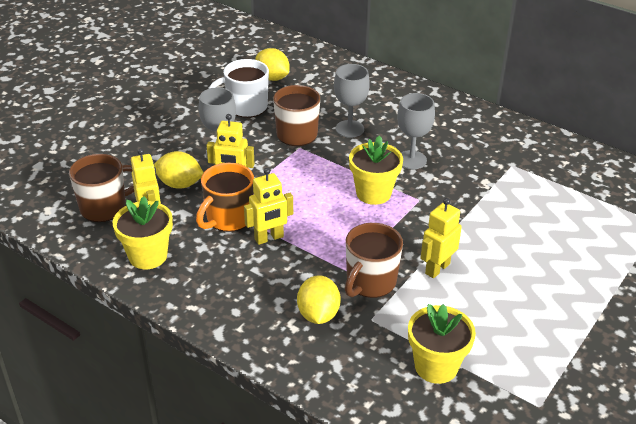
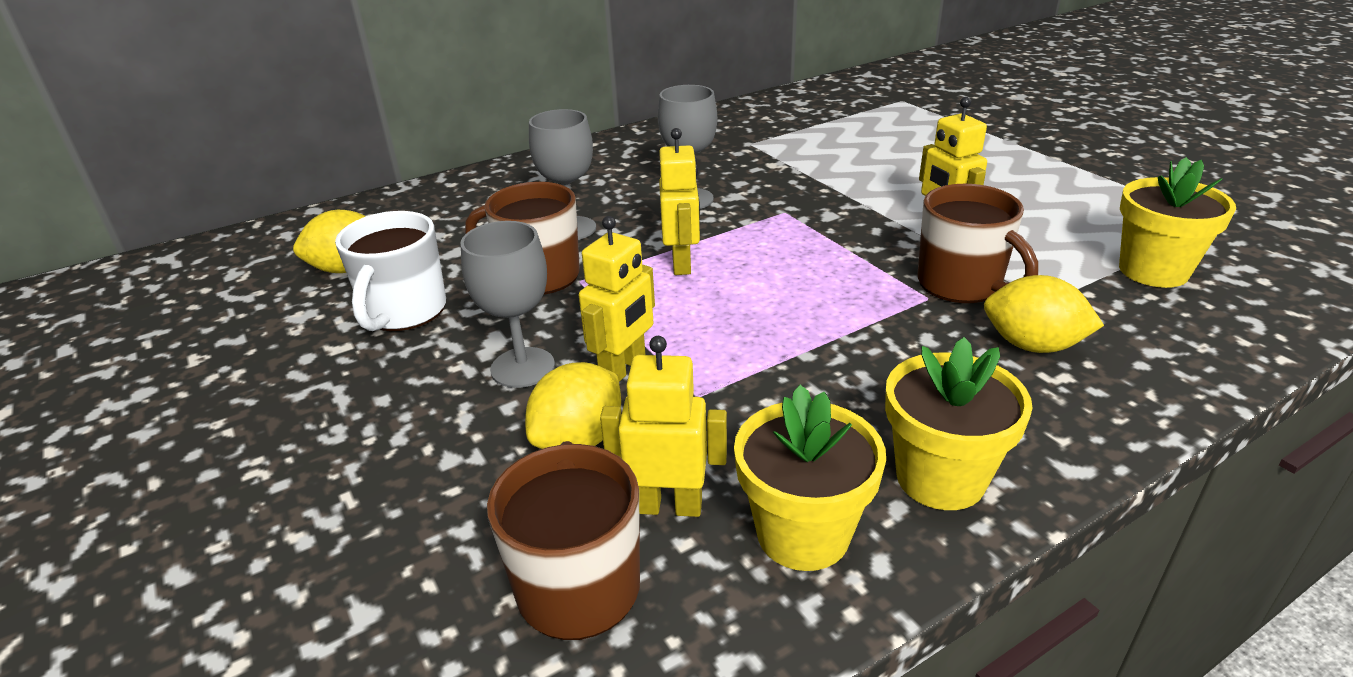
camera: 65 degrees left, 5 degrees down
(228, 218) = (732, 394): orange mug -> none
(269, 238) = (813, 357): yellow robot -> yellow robot (682, 263)
(373, 193) = (748, 241): yellow flower pot -> yellow flower pot (940, 478)

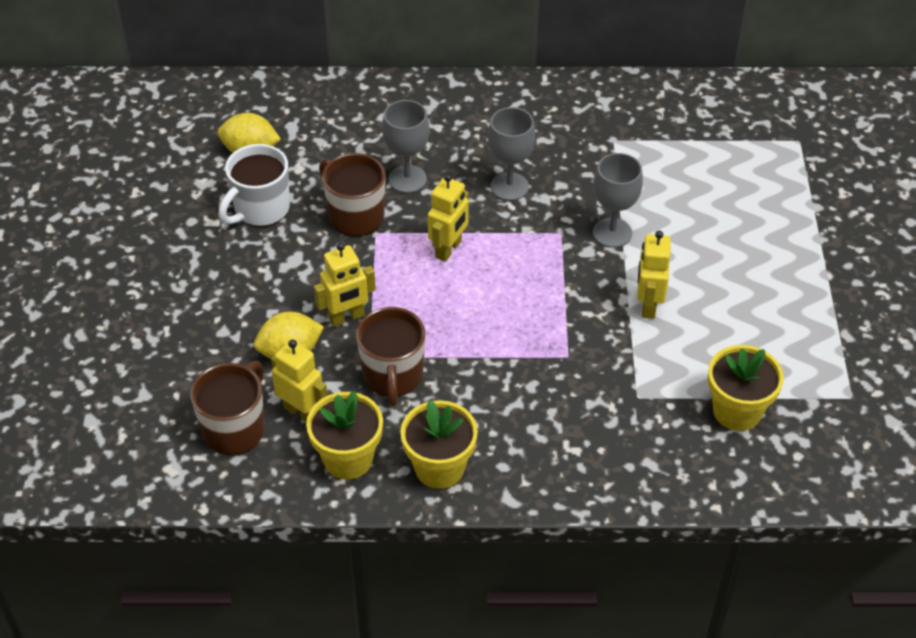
camera: 30 degrees right, 15 degrees up
(522, 367) = (296, 288): grey goblet -> grey goblet (612, 233)
(961, 284) = (600, 357): brown mug -> brown mug (393, 376)
(1032, 345) = (585, 421): yellow lemon -> none

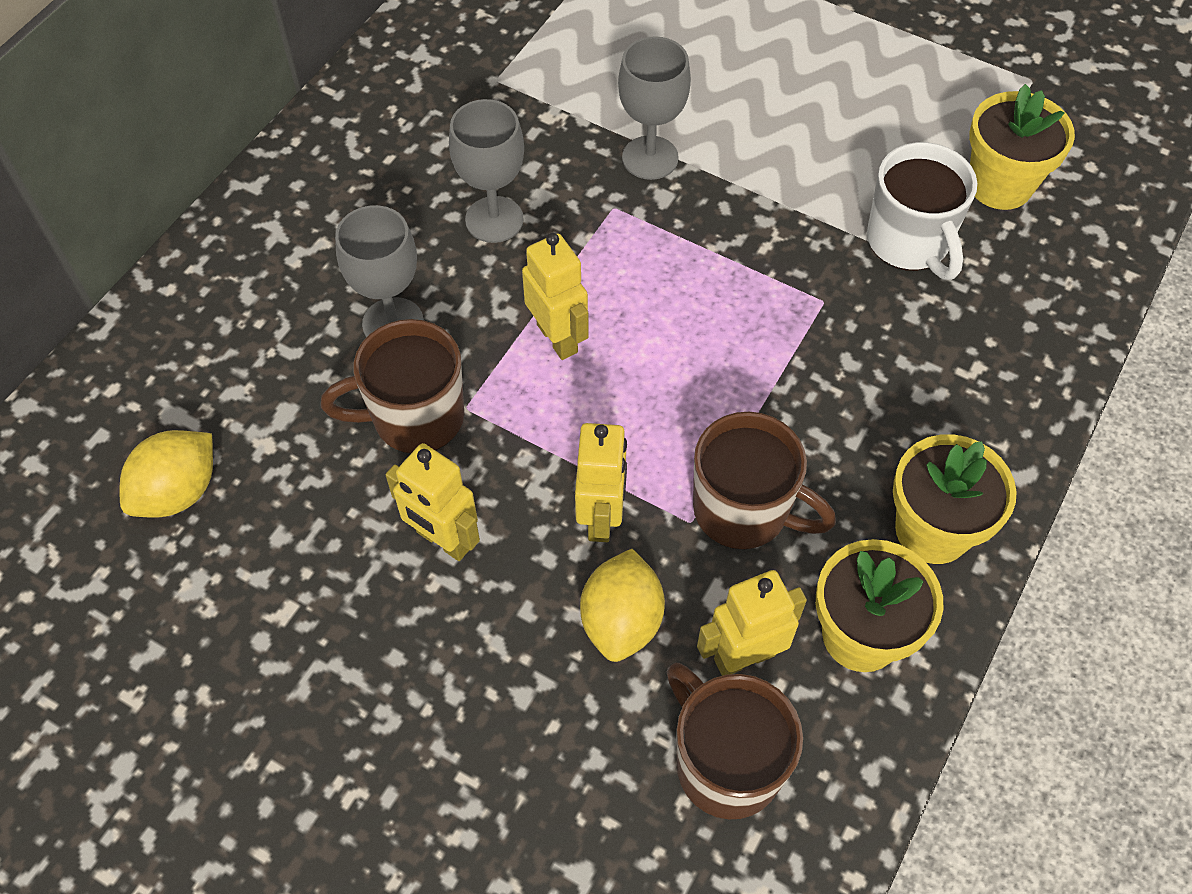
camera: 60 degrees left, 10 degrees up
(260, 209) = (310, 532): white mug -> white mug (909, 242)
(648, 305) = (790, 183): yellow robot -> yellow robot (443, 540)

